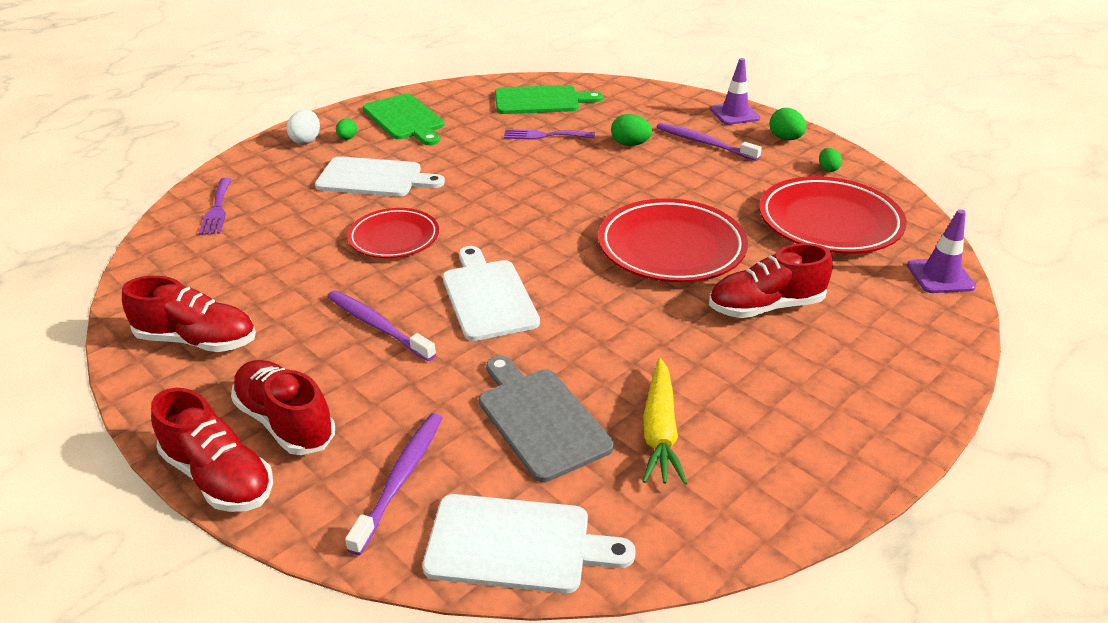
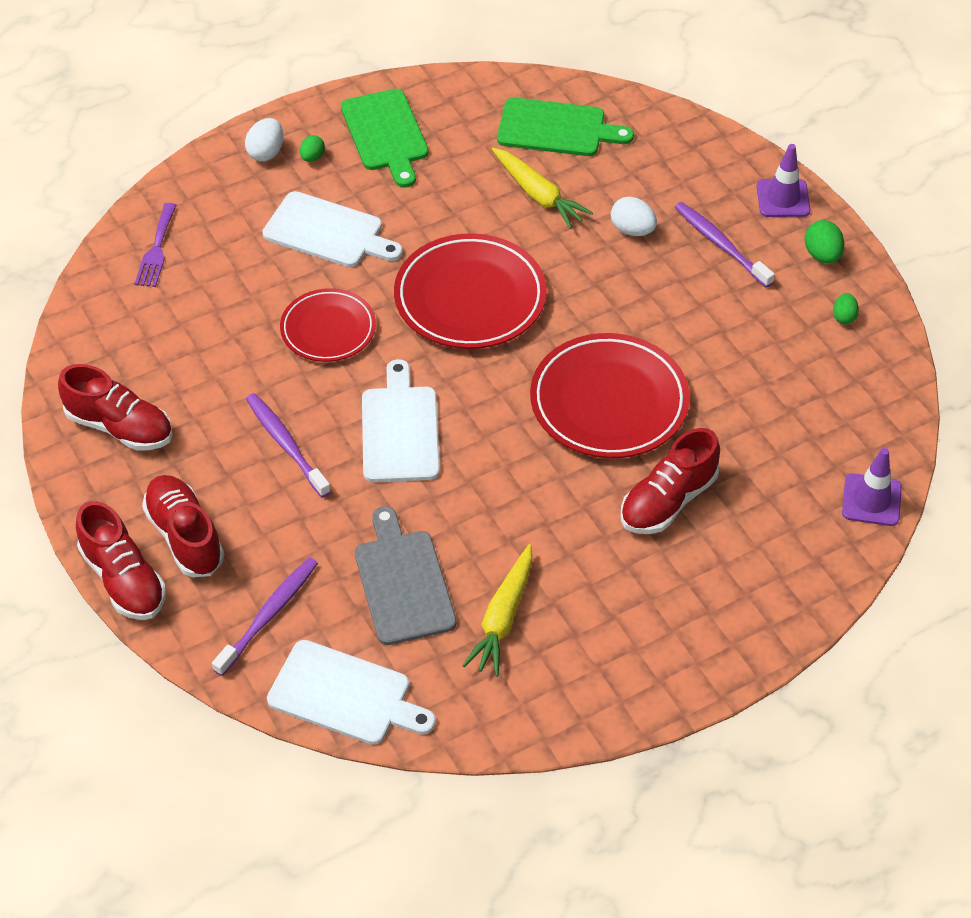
camera: 15 degrees right, 15 degrees up
(544, 135) = (538, 195): purple fork -> yellow carrot
(630, 144) = (632, 230): green egg -> white egg
(765, 306) = (668, 501): red shoe -> red shoe turned 45 degrees counterclockwise
(829, 222) = (798, 400): red plate -> red plate (470, 298)

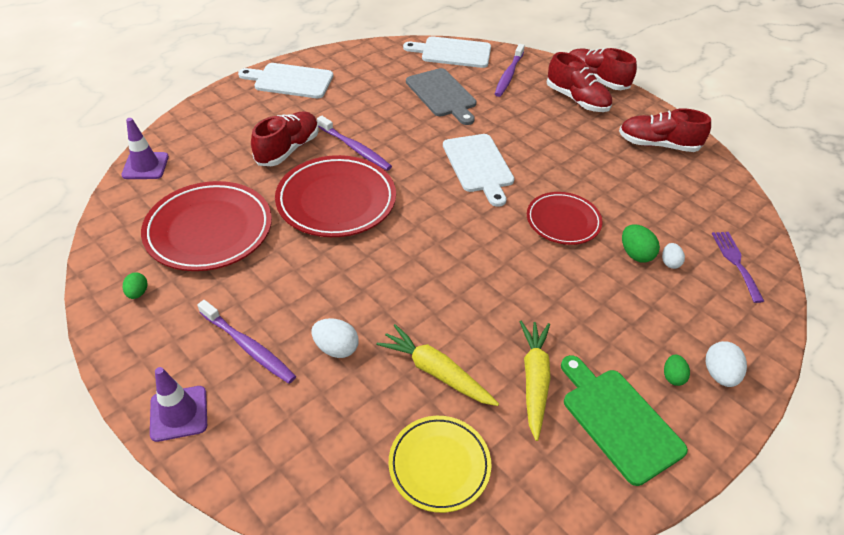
camera: 165 degrees right, 5 degrees down
(233, 260) = (669, 263): none -> white egg
(286, 444) = (548, 149): purple toothbrush -> purple toothbrush (355, 148)
(328, 232) = (610, 300): white cutting board -> white cutting board (290, 81)
(470, 298) = (465, 261): red plate -> red plate (209, 230)
(503, 618) = (380, 87): yellow carrot -> yellow carrot (534, 380)
(557, 129) = (439, 465): green cutting board -> yellow plate
(822, 255) = (147, 351): green egg -> green egg (635, 254)

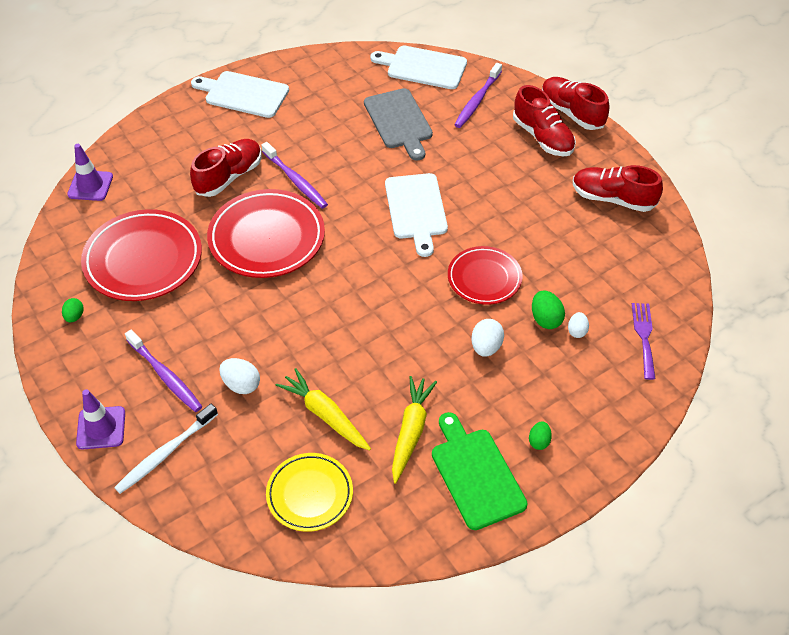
camera: 10 degrees right, 5 degrees up
(259, 435) = (165, 453): none -> white toothbrush
(719, 374) = (583, 443): white egg -> white egg (486, 347)

